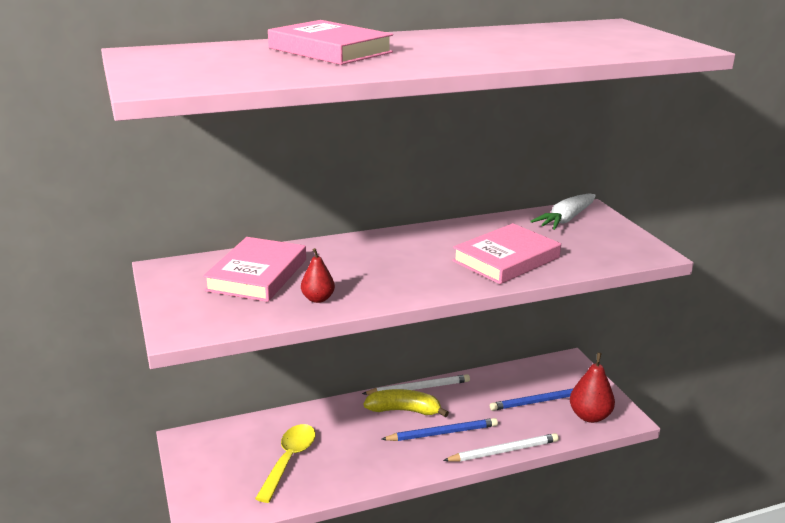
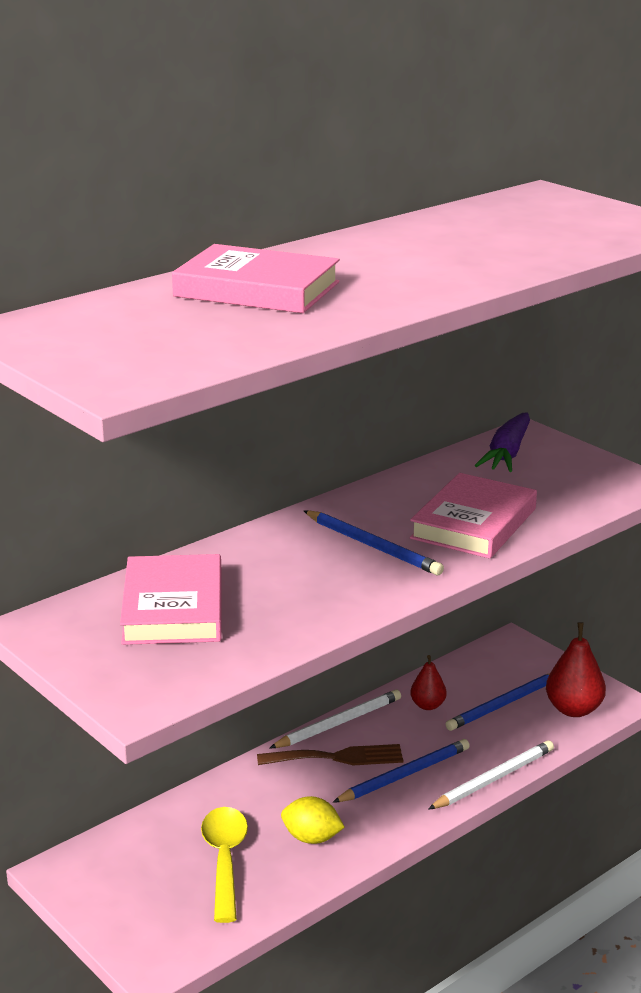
camera: 20 degrees left, 0 degrees up
(318, 299) = (281, 624): red pear -> red pear (427, 705)
(354, 460) = (311, 838): none -> yellow lemon
(404, 410) = (337, 757): yellow banana -> brown fork
(422, 261) = (373, 546): none -> blue pencil
(566, 219) = (507, 454): white carrot -> purple carrot

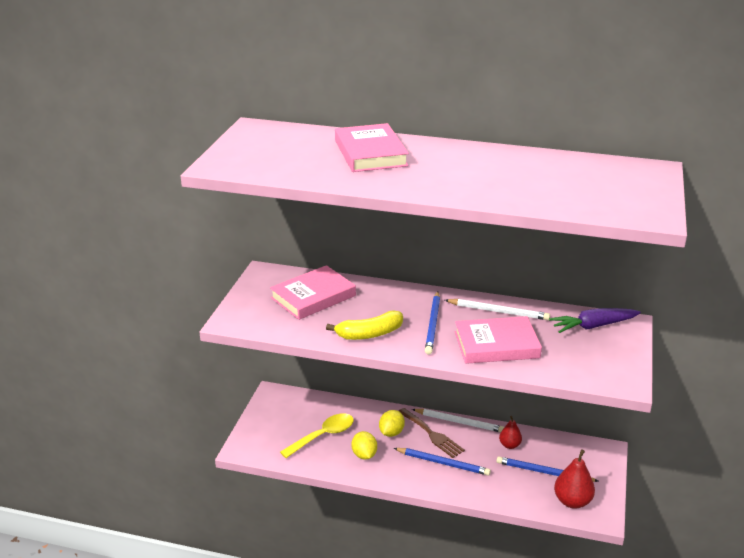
camera: 55 degrees right, 5 degrees up
(292, 791) = (391, 432): none -> yellow lemon
(335, 599) = (369, 334): none -> yellow banana
(493, 779) = (475, 496): white pencil -> white pencil (498, 311)

